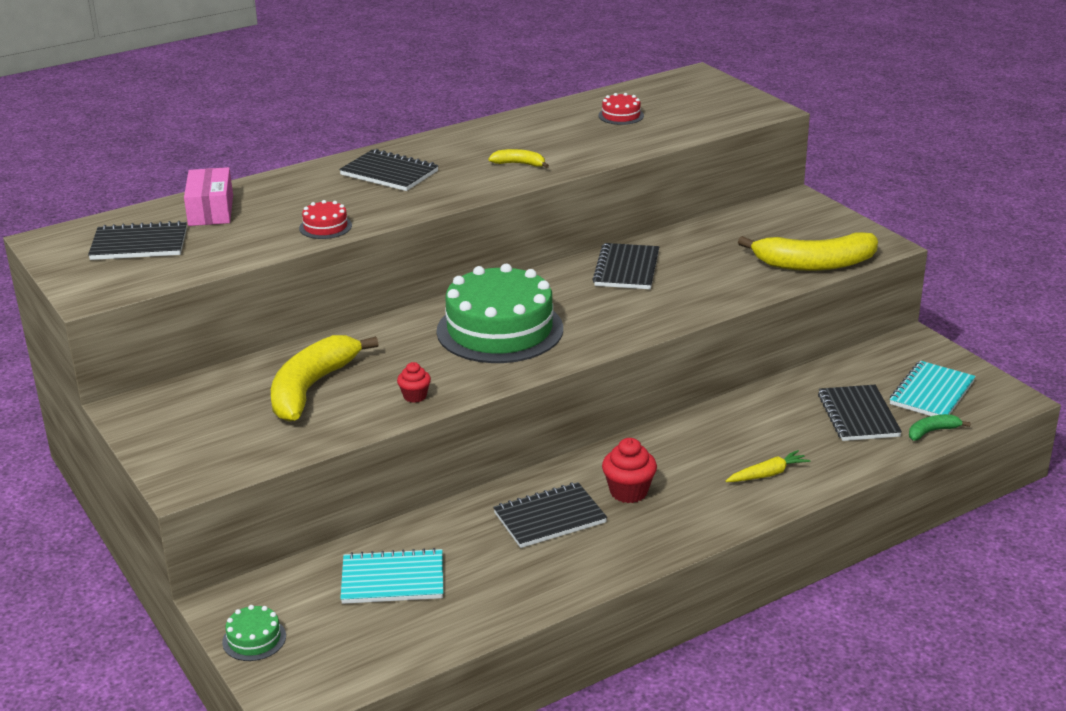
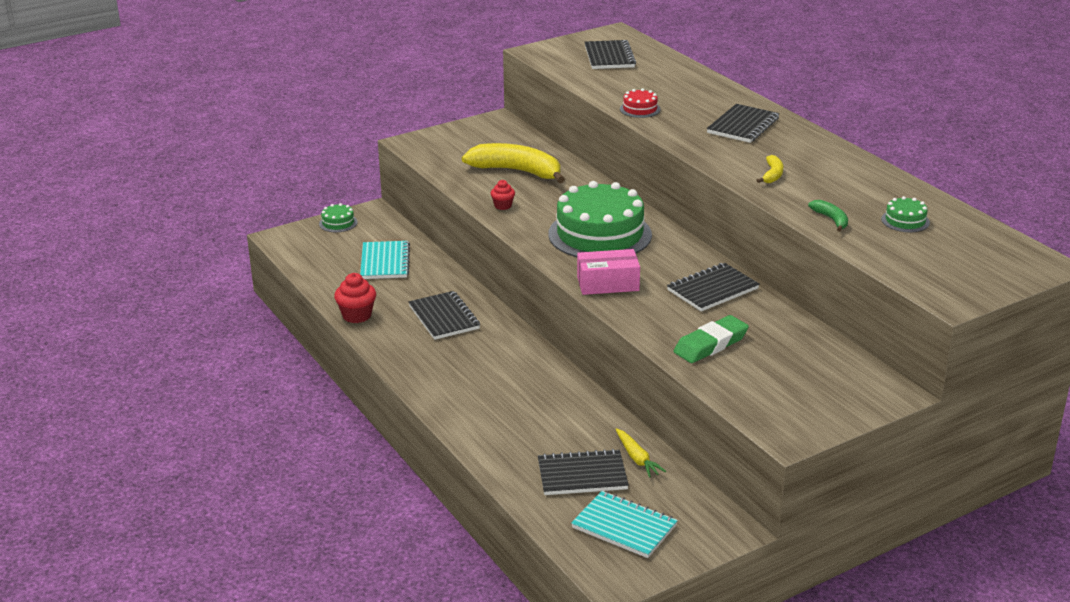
camera: 90 degrees right, 0 degrees up
(211, 210) = (665, 72): pink box -> pink box (608, 284)
(621, 115) = (905, 221): red cake -> green cake
(627, 269) = (712, 289): black notebook -> black notebook turned 45 degrees counterclockwise
(628, 492) = (473, 351): red cupcake -> red cupcake (357, 315)
(736, 273) = (711, 344): none -> green eraser
(767, 474) = (490, 417): yellow carrot -> yellow carrot (637, 458)
(814, 264) = (736, 390): yellow banana -> none
(932, 432) = (553, 517): green banana -> green banana (831, 219)

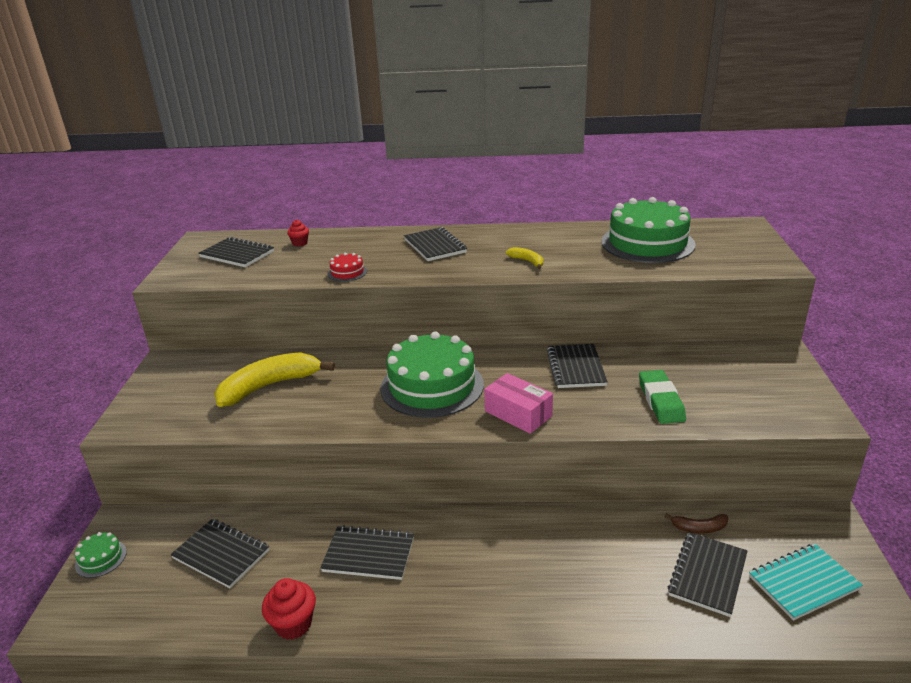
camera: 55 degrees left, 0 degrees up
(385, 262) = (221, 554): turquoise notebook -> black notebook
(503, 206) = (318, 418): red cupcake -> red cupcake (300, 243)
(608, 284) = (518, 413): pink box -> pink box turned 75 degrees counterclockwise
(637, 458) = (699, 528): yellow carrot -> brown banana
(831, 219) = (621, 265): green banana -> none
(905, 221) = (647, 243): green cake -> green cake, size x2.41

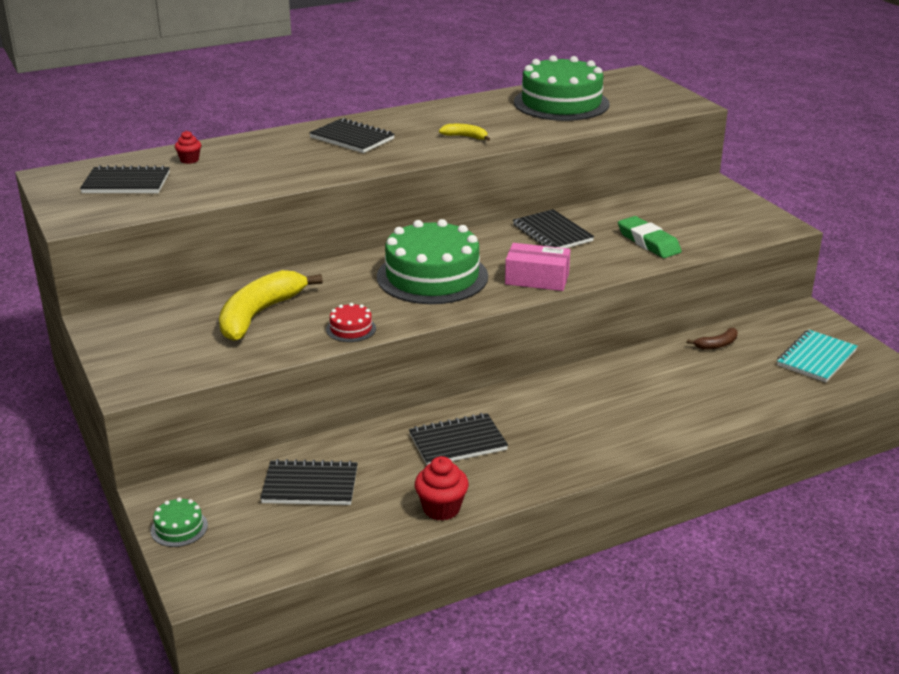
camera: 30 degrees left, 0 degrees up
(347, 272) = (287, 178): red cake -> red cake (351, 329)
(707, 575) = (747, 373): black notebook -> none

